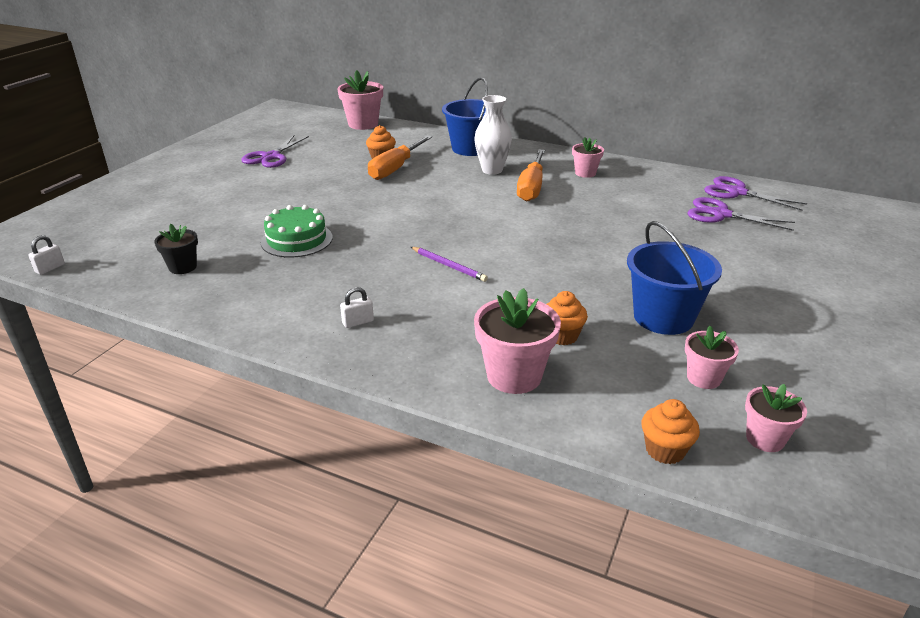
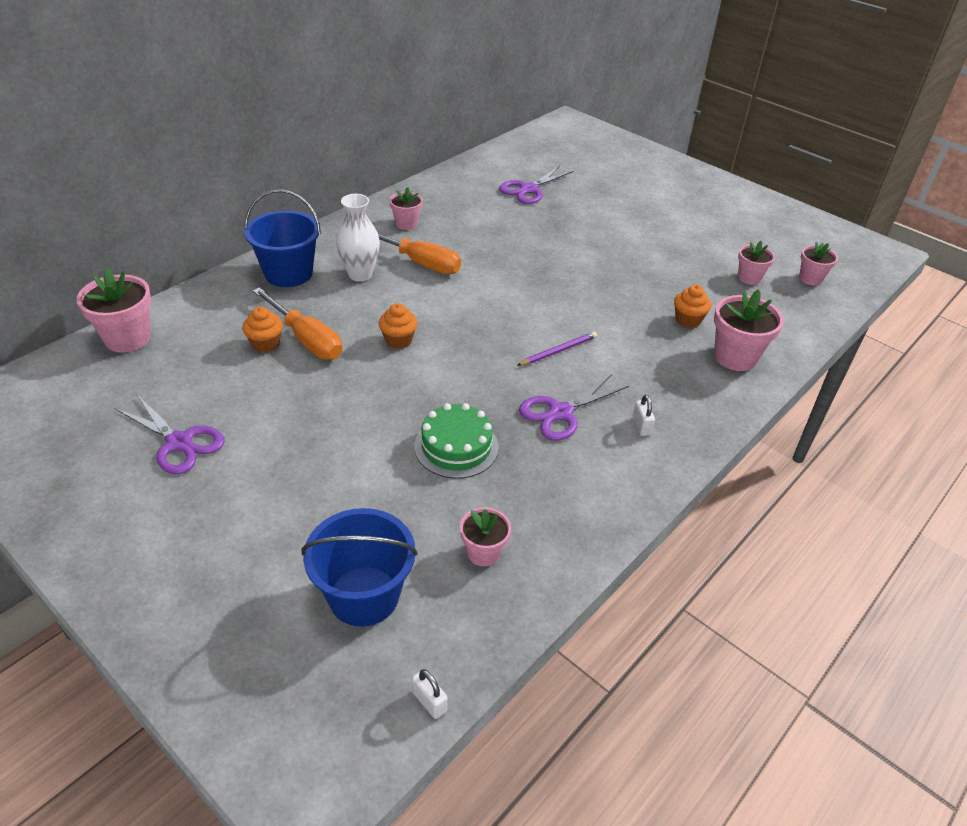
camera: 75 degrees left, 10 degrees up
(183, 267) = (483, 552): black flower pot -> pink flower pot
(663, 317) = (674, 268): blue bucket -> blue bucket (364, 596)
(665, 450) = (819, 317): orange cupcake -> orange cupcake (398, 340)
(737, 192) = (493, 168): purple scissors -> purple scissors (560, 413)

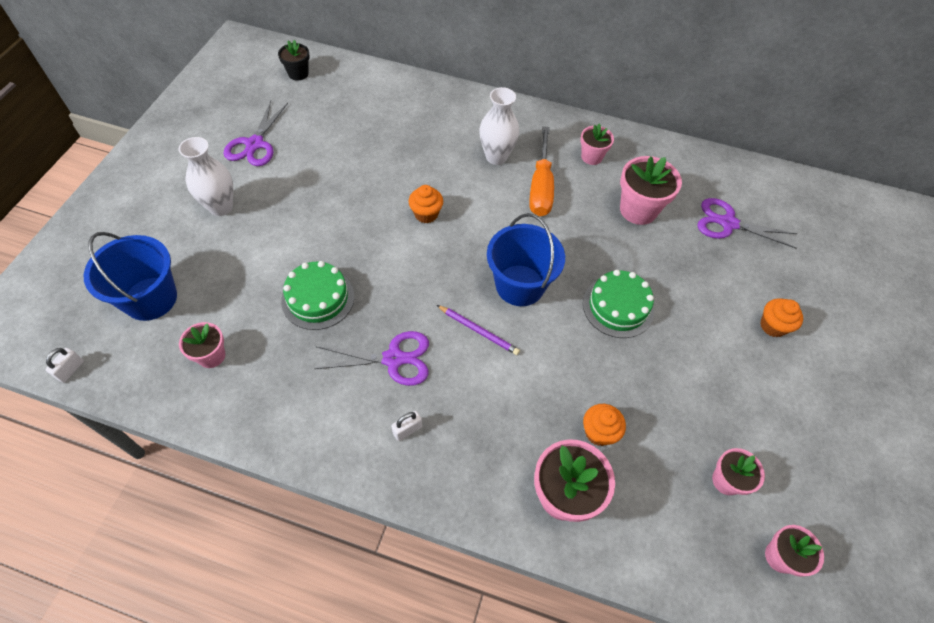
camera: 65 degrees right, 15 degrees up
(89, 374) = (298, 74): none -> black flower pot
(127, 338) = (343, 72): pink flower pot -> pink flower pot (638, 210)
(261, 497) = (221, 207): none -> white vase
(265, 344) = (376, 140): orange cupcake -> orange cupcake (773, 326)
(288, 273) = (468, 116): blue bucket -> blue bucket (519, 285)
(306, 339) = (395, 160): orange screwdriver -> none
(560, 413) = (393, 359): purple scissors -> purple scissors turned 150 degrees clockwise
(576, 269) = (618, 307): none -> green cake

